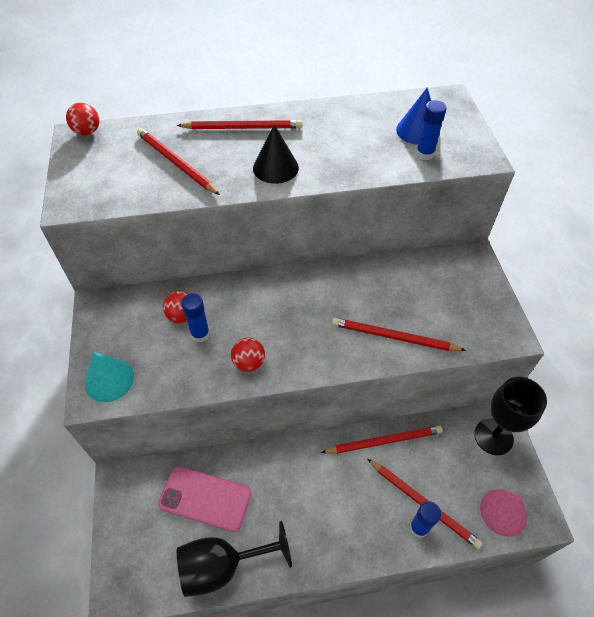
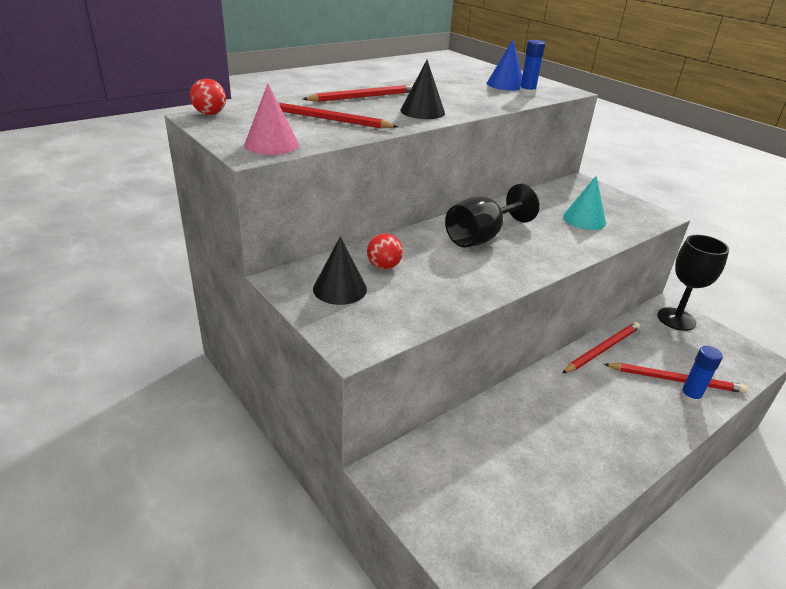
camera: 30 degrees left, 20 degrees down
(109, 380) = (358, 328): turquoise cone -> turquoise cone (584, 219)
(129, 330) = (340, 289): none -> black cone
(200, 334) = (416, 273): blue glue stick -> none
(205, 498) = (491, 451): pink phone -> none
(223, 566) = (562, 499): black goblet -> black goblet (482, 237)
(249, 363) = (483, 280): red ball -> none
(393, 337) = (580, 236): red pencil -> none
(503, 512) = (734, 363): pink cone -> pink cone (271, 144)

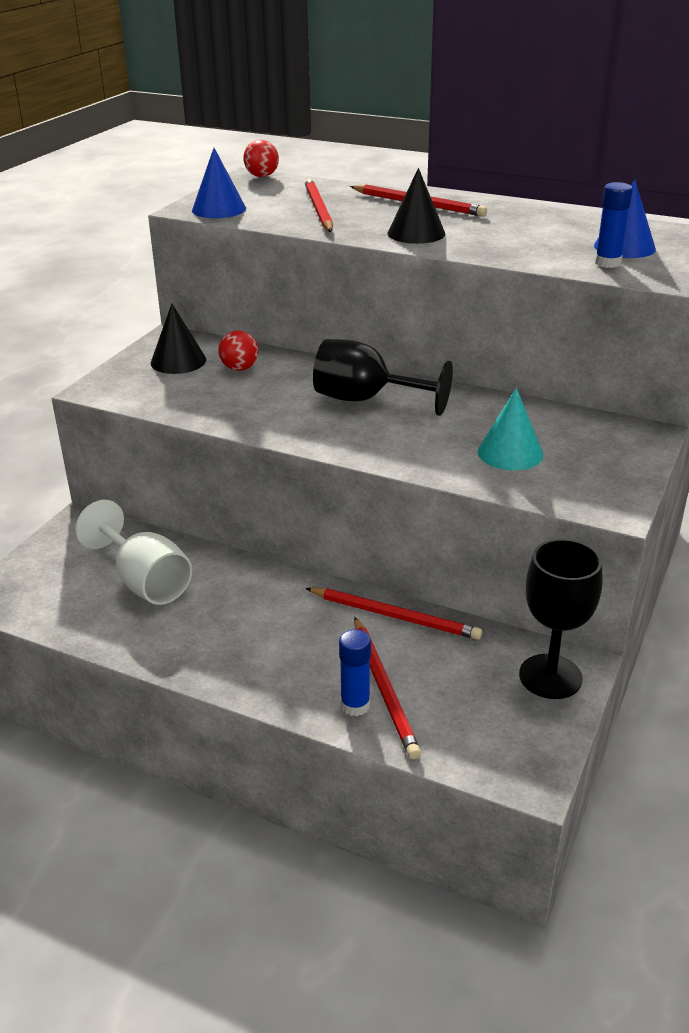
camera: 65 degrees right, 0 degrees up
(271, 144) = (219, 209): pink cone -> blue cone
(506, 455) = (145, 581): none -> white goblet

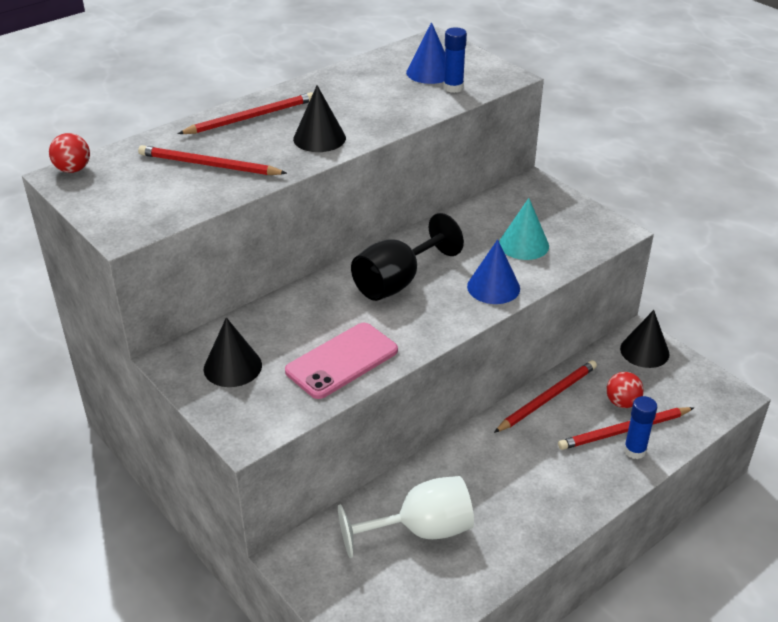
camera: 65 degrees left, 5 degrees up
(219, 209) = (145, 216): blue cone -> blue cone (493, 287)
(221, 403) = (342, 361): none -> pink phone
(239, 368) = (282, 333): red ball -> red ball (622, 402)
(384, 689) = (624, 430): red pencil -> red pencil turned 150 degrees clockwise
(550, 676) = (644, 351): black goblet -> black cone

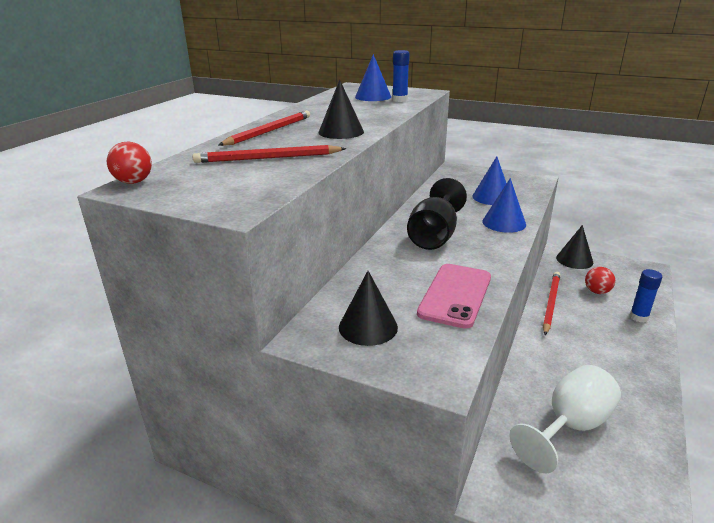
camera: 25 degrees left, 10 degrees down
(523, 244) = (491, 197): turquoise cone -> blue cone
(624, 430) = (618, 307): red pencil -> none

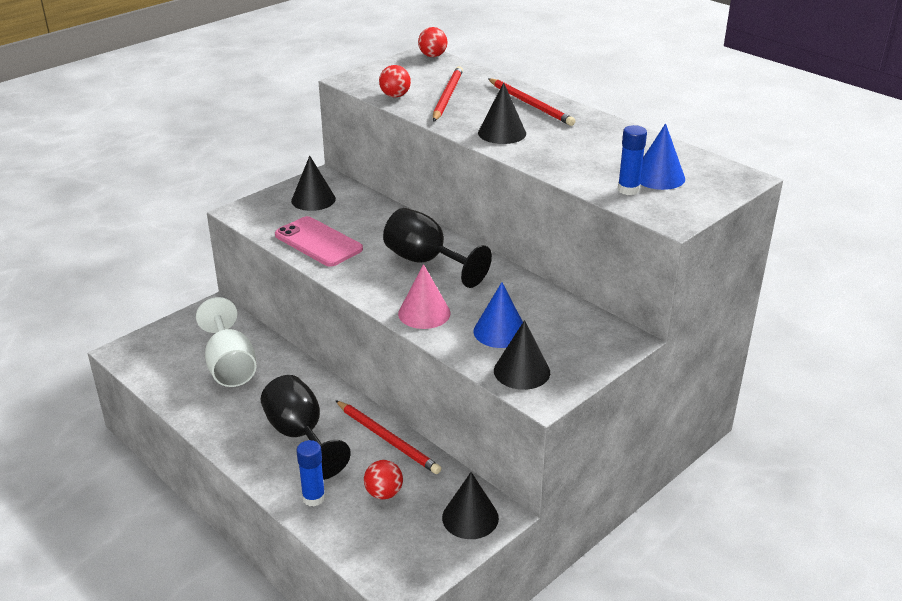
camera: 110 degrees right, 5 degrees up
(280, 178) = (395, 96): none -> red ball
(504, 223) = (424, 313): blue cone -> pink cone
(522, 186) = (522, 371): none -> black cone
(596, 344) = (300, 436): none -> black goblet

